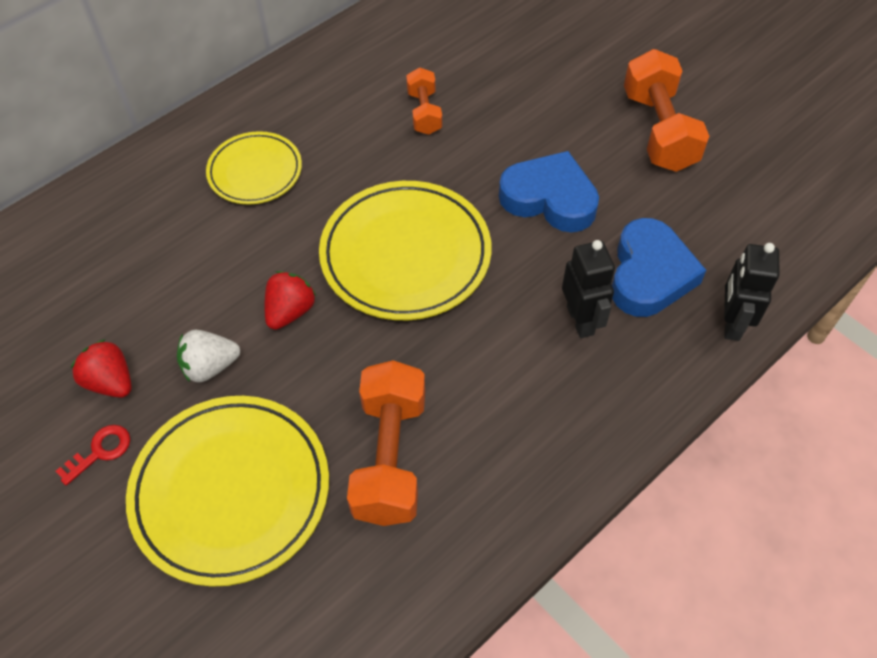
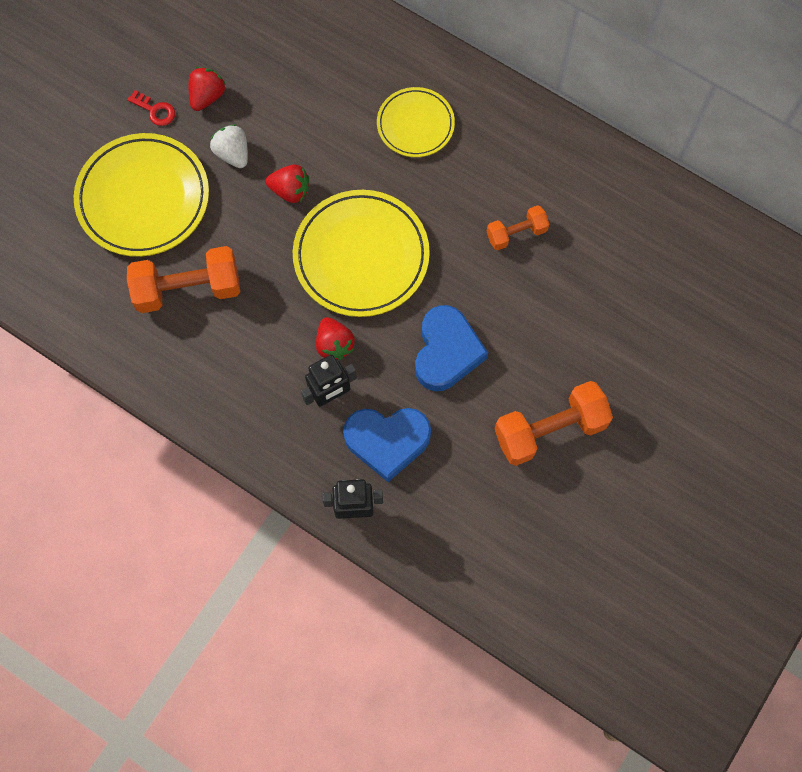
camera: 75 degrees right, 15 degrees up
(514, 304) = (334, 344): none -> red strawberry

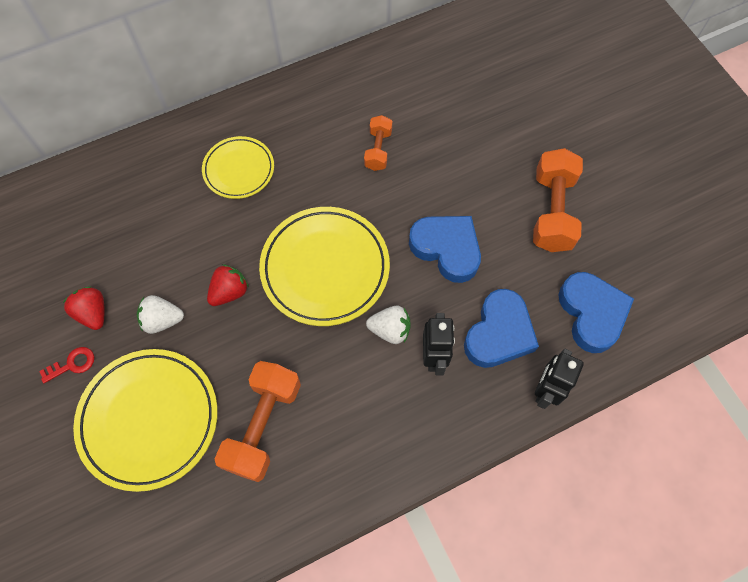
camera: 60 degrees left, 5 degrees down
(334, 344) = (390, 330): red strawberry -> white strawberry
(458, 517) = (591, 313): none -> blue heart

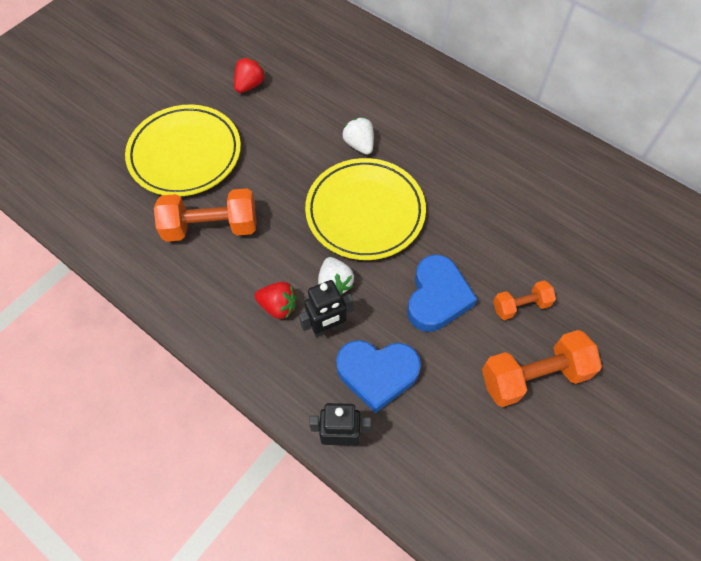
camera: 65 degrees right, 5 degrees down
(72, 364) = (206, 92): red key -> none
(162, 320) = (264, 127): white strawberry -> white strawberry (359, 145)
(229, 292) = (309, 157): red strawberry -> red strawberry (278, 306)
(239, 170) = (418, 116): yellow plate -> none
(378, 150) = (502, 204): orange dumbbell -> orange dumbbell (520, 305)
(591, 313) = (443, 454): blue heart -> none

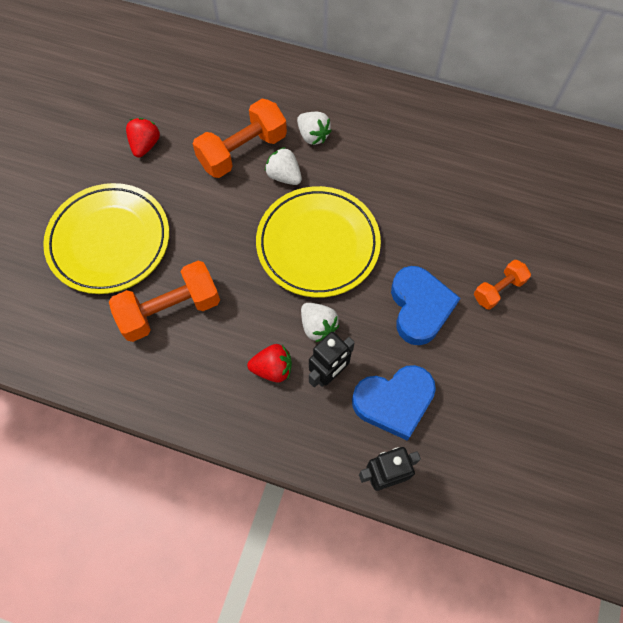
camera: 20 degrees left, 5 degrees up
(400, 118) = (313, 136): none -> white strawberry
(533, 376) = (534, 353): orange dumbbell -> orange dumbbell (243, 151)

